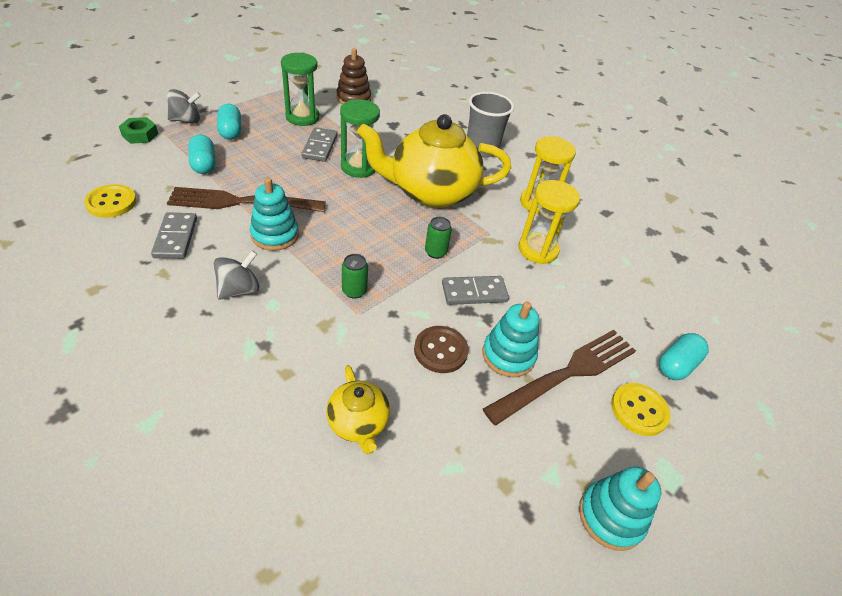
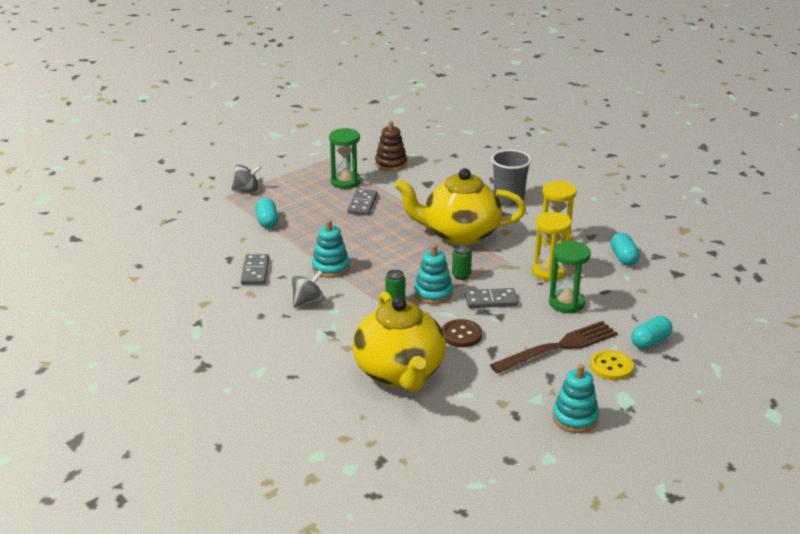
camera: 10 degrees right, 15 degrees down
(111, 202) = (201, 250): yellow button -> none
(140, 135) = (211, 202): green nut -> none
(231, 131) = (285, 196): turquoise capsule -> turquoise capsule (623, 257)
(240, 202) = (301, 247): brown fork -> none
(358, 423) = (400, 373): yellow teapot -> yellow teapot, size x2.11
(359, 167) = (397, 218): green hourglass -> green hourglass (566, 303)
(508, 355) = (514, 337): turquoise stacking toy -> turquoise stacking toy (433, 293)

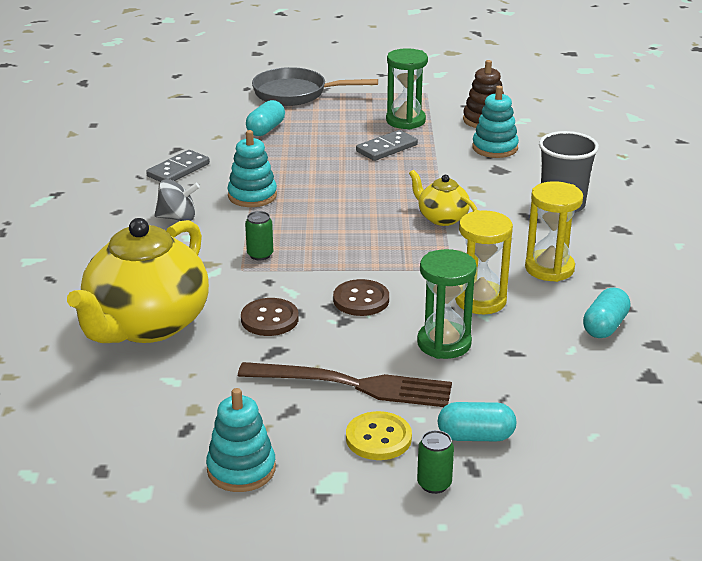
camera: 40 degrees right, 0 degrees up
(246, 189) = (296, 94): grey spinning top -> grey pan
(433, 293) = (311, 265): turquoise stacking toy -> turquoise stacking toy (495, 148)
(459, 234) = (442, 218): yellow teapot -> yellow teapot, size x0.47
(461, 275) = (372, 260): green can -> green can (434, 484)
(491, 300) = (361, 300): grey domino -> brown button

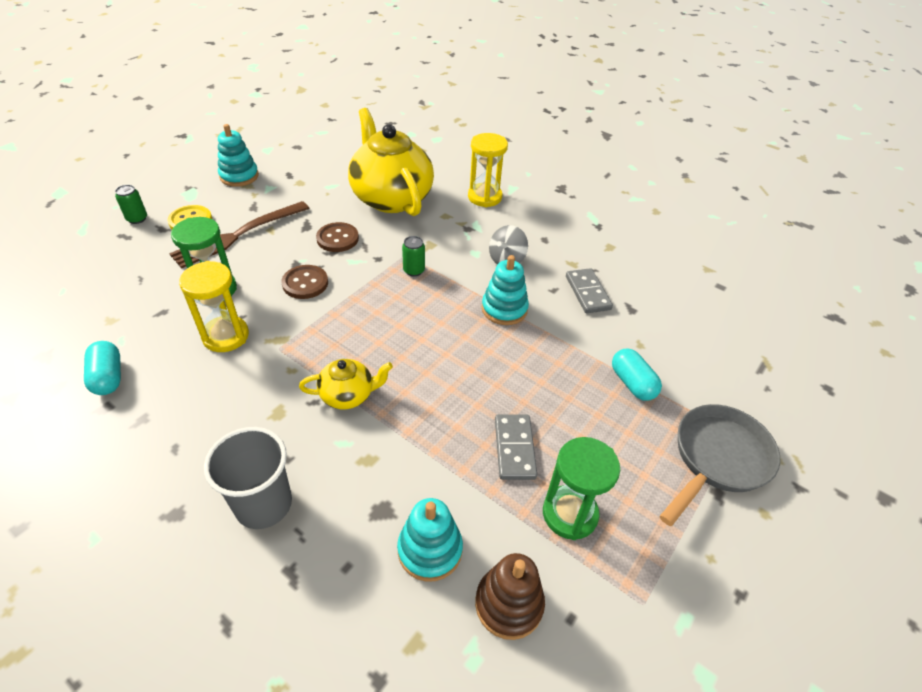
camera: 125 degrees right, 15 degrees up
(475, 436) = (137, 250): turquoise capsule -> none
(549, 268) = (201, 405): yellow hourglass -> yellow hourglass (484, 197)

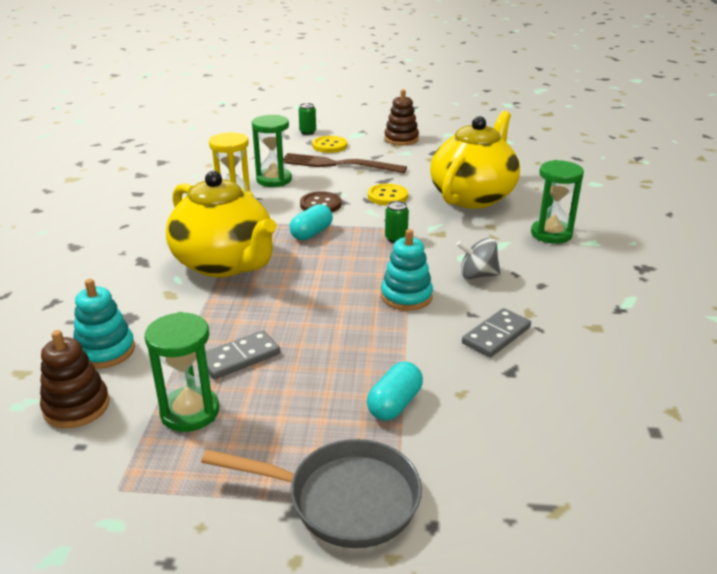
camera: 60 degrees right, 15 degrees down
(108, 377) = (162, 184): turquoise capsule -> turquoise capsule (311, 233)
(239, 176) = (401, 139): turquoise stacking toy -> brown stacking toy
(263, 504) = (101, 271): grey cup -> none
(337, 238) = (387, 196): brown button -> yellow button
(348, 395) = (225, 263): yellow teapot -> yellow teapot, size x2.11
(484, 197) = (551, 234): yellow hourglass -> green hourglass

